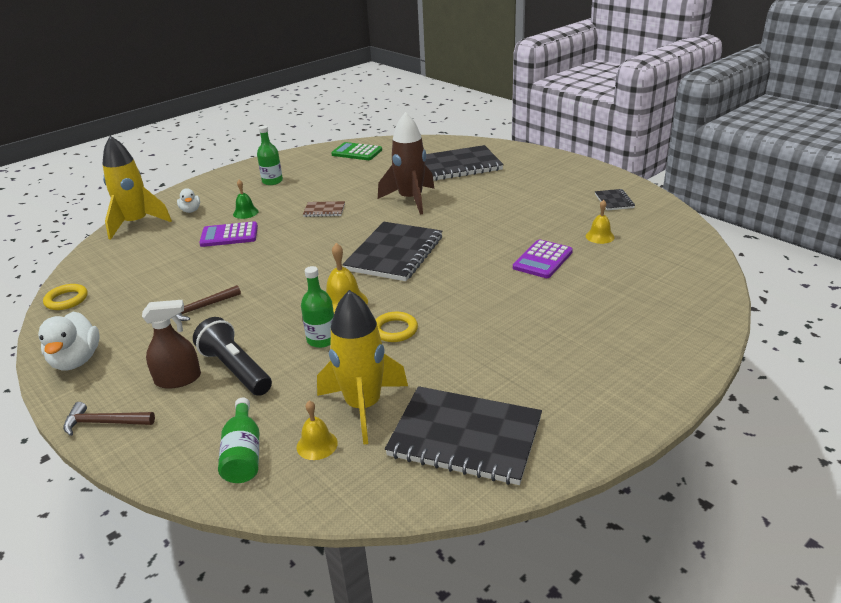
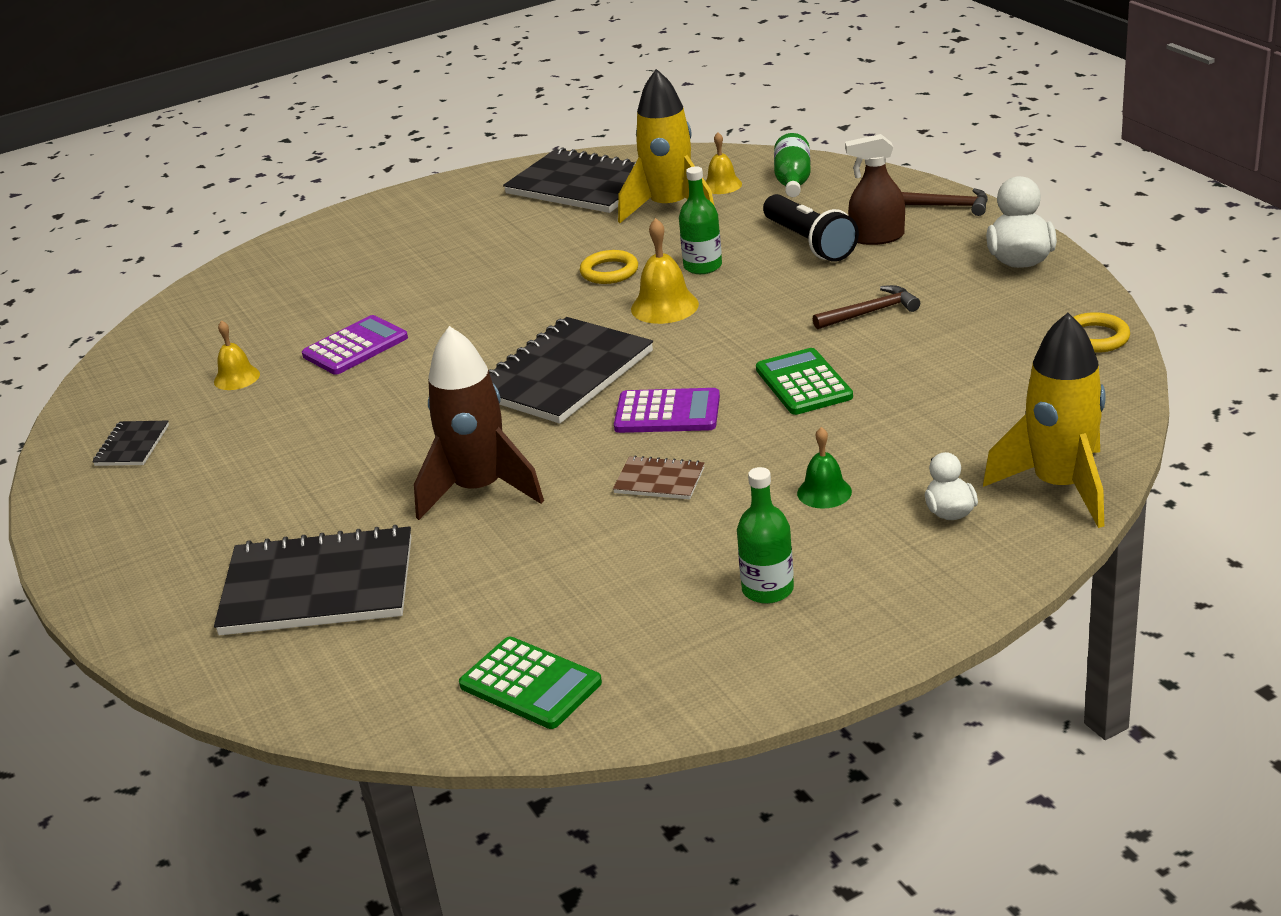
camera: 165 degrees left, 0 degrees up
(229, 235) = (850, 437): purple calculator -> purple calculator (667, 413)
(251, 259) = (803, 383): none -> green calculator

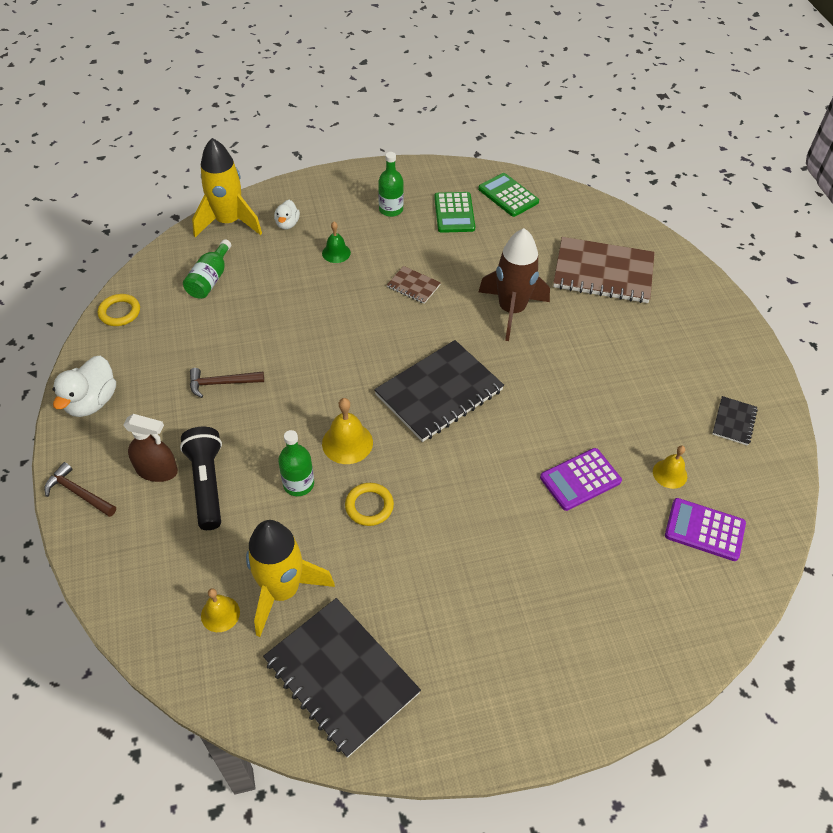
camera: 170 degrees left, 20 degrees up
(318, 586) = (603, 273): black notebook -> brown notebook
(667, 413) = (389, 335): purple calculator -> purple calculator (704, 530)
(793, 181) = (160, 591): green bottle -> green bottle (210, 279)
(803, 383) = (301, 332): green calculator -> green calculator (454, 213)

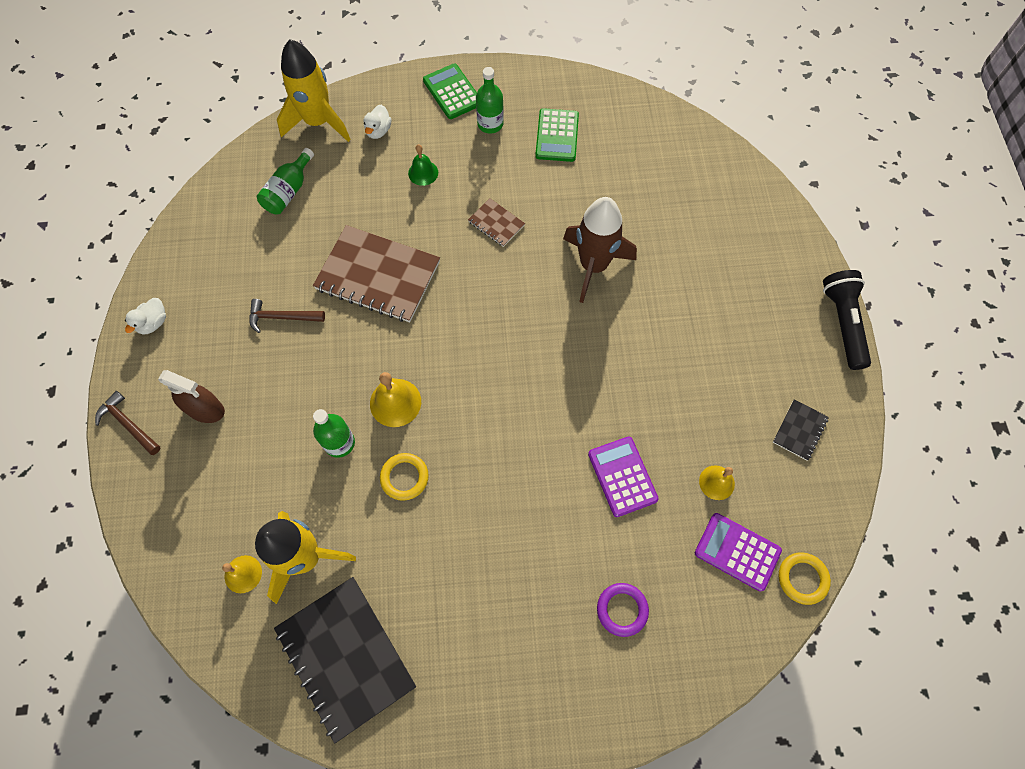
camera: 10 degrees right, 15 degrees up
(92, 402) = (153, 323): white duck -> white duck, size x0.59
(120, 312) = (193, 221): yellow ring -> yellow ring (802, 578)
(207, 484) = (251, 430): black flashlight -> black flashlight (843, 323)
(439, 392) = (498, 356): black notebook -> none
(508, 195) = (620, 119): green calculator -> green calculator (452, 92)
(580, 479) = (622, 476): purple calculator -> purple calculator turned 90 degrees clockwise
(603, 273) = (702, 230): brown notebook -> brown notebook (378, 276)
(608, 595) = (622, 610): none -> purple ring

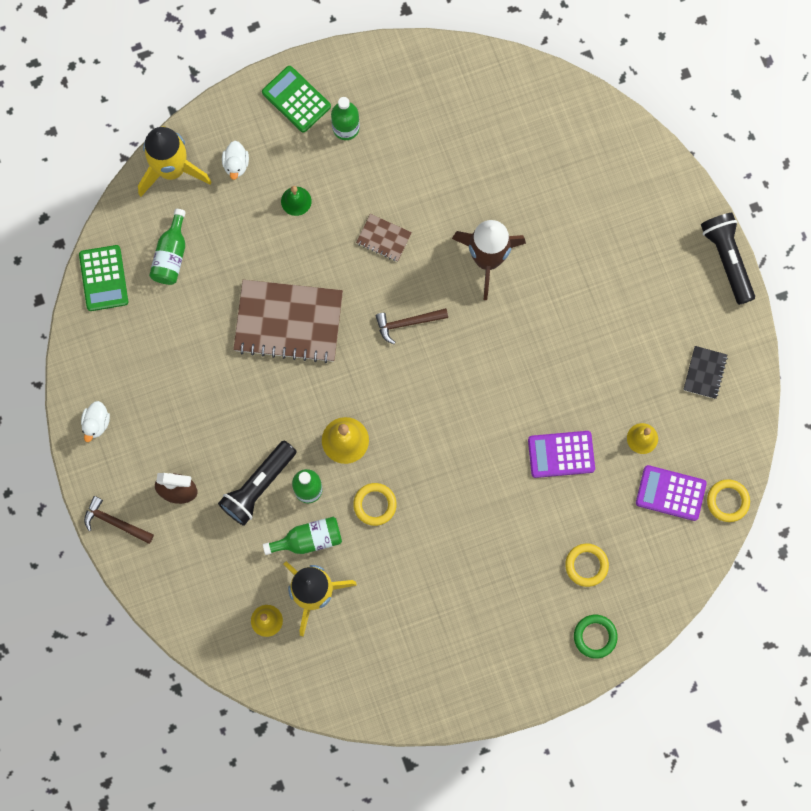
camera: 15 degrees left, 10 degrees up
(282, 317) = (214, 386): brown hammer -> brown hammer (407, 323)
(289, 426) = (258, 486): none -> black flashlight
(321, 496) = (308, 539): none -> green bottle
(345, 657) = (374, 662): black notebook -> none
(557, 136) = (416, 124): green calculator -> green calculator (104, 278)
(612, 700) = (595, 636): none -> green ring
(622, 476) = (561, 454): purple calculator -> purple calculator turned 60 degrees counterclockwise
(622, 610) = (586, 565): purple ring -> yellow ring

